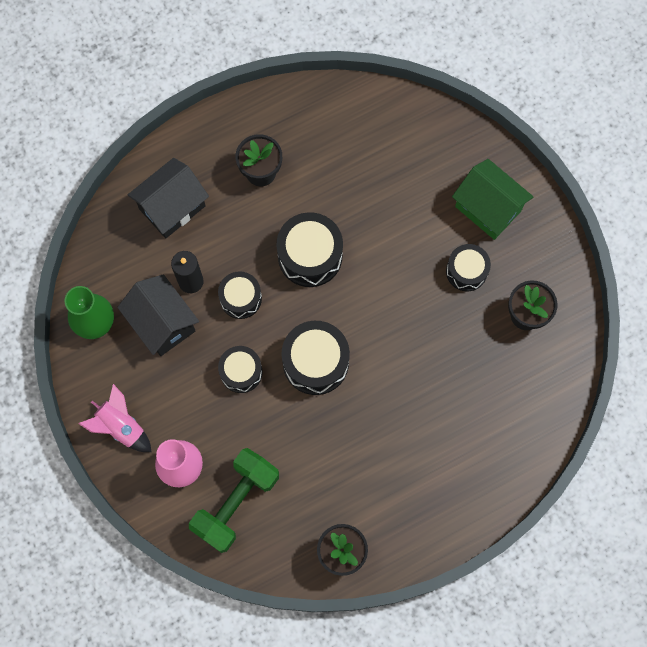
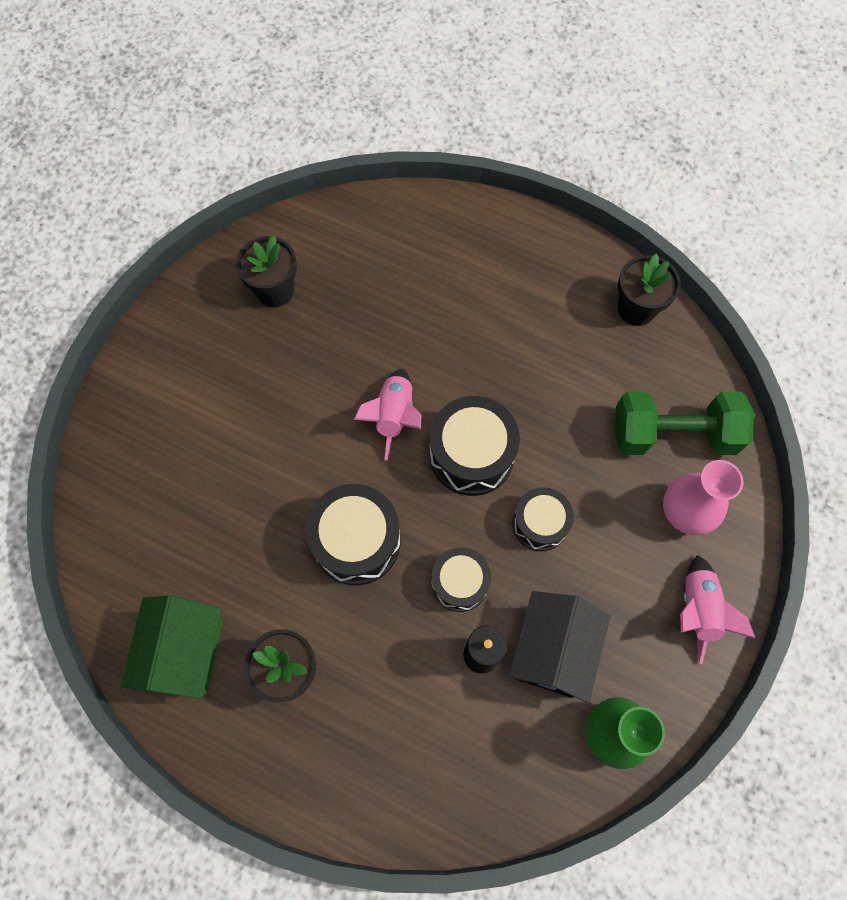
camera: 125 degrees left, 5 degrees down
(172, 207) = (406, 748): black house -> none
(377, 332) = (394, 416): none -> pink rocket
(466, 271) = (264, 371): black drum -> none
(488, 208) = (176, 393): green house -> green house (185, 652)

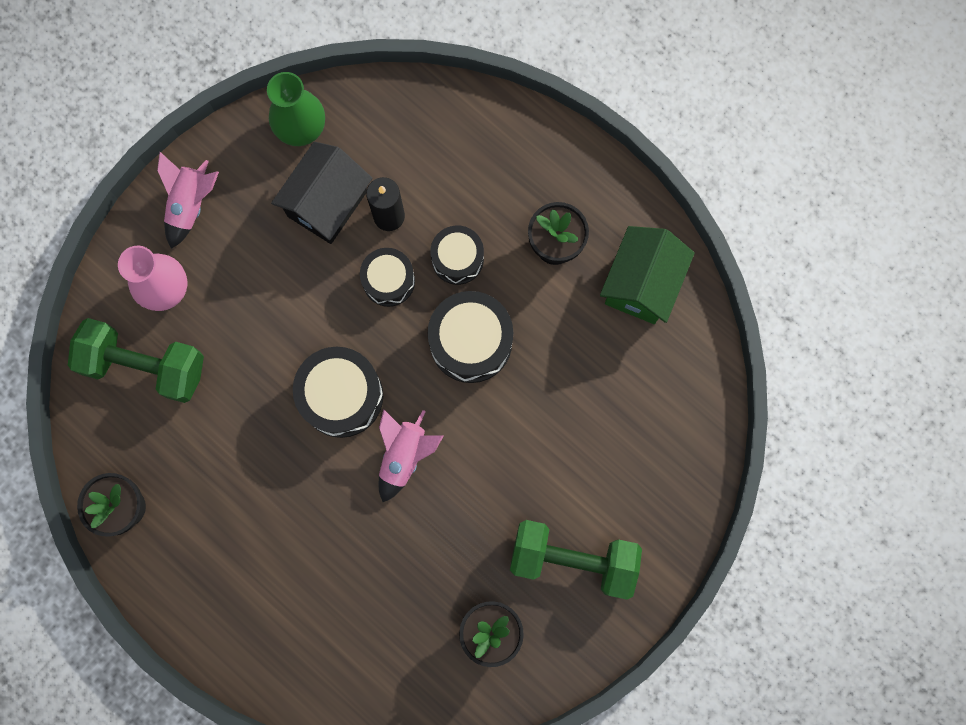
camera: 165 degrees left, 10 degrees up
(211, 365) = (572, 559): none -> green dumbbell
(540, 523) = (300, 314): black drum -> black drum (457, 259)

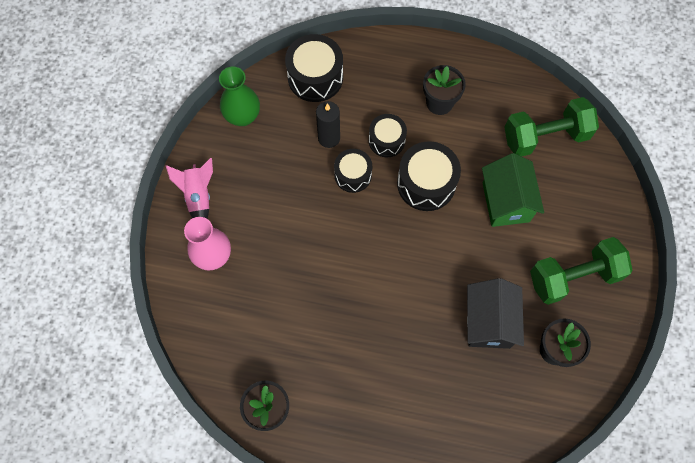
camera: 30 degrees left, 10 degrees down
(145, 365) = (227, 311): green dumbbell -> green dumbbell (545, 137)
(327, 203) = (286, 150): black house -> black house (488, 322)
(341, 396) = (367, 259): black drum -> black drum (315, 77)
(404, 455) = (429, 273): pink rocket -> none
(641, 284) = (504, 97): green house -> green house (505, 202)

